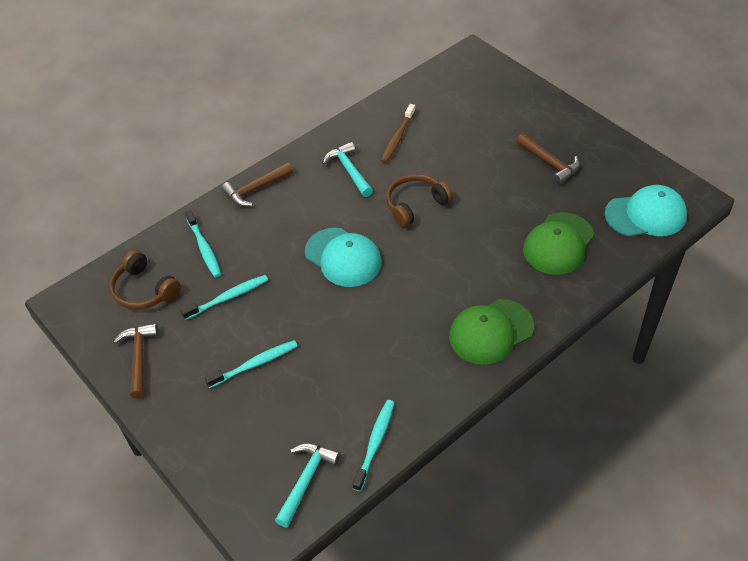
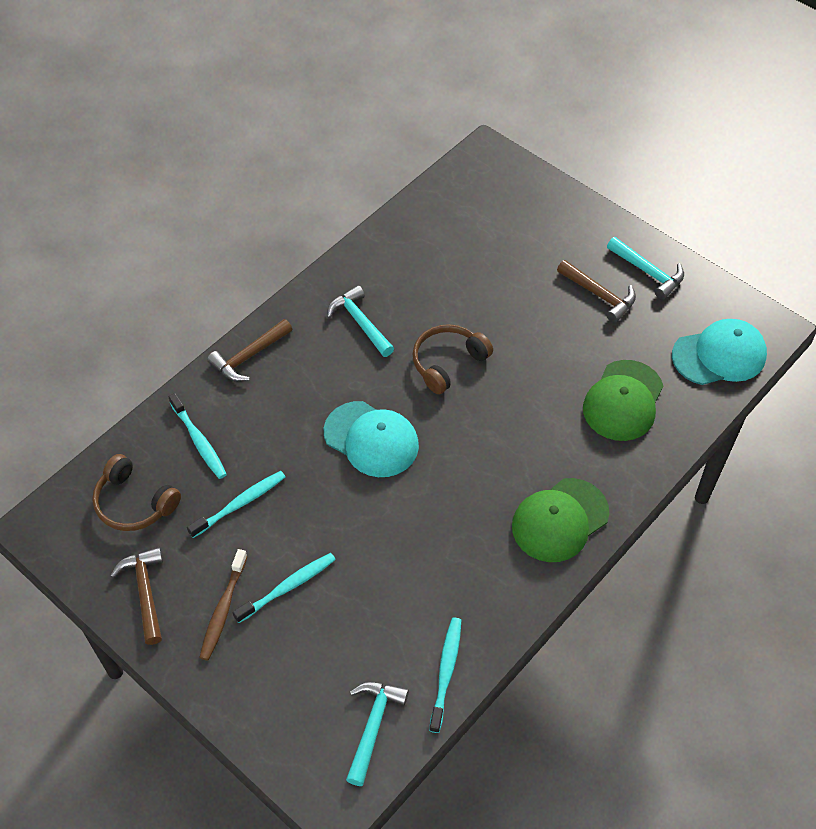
camera: 10 degrees left, 5 degrees up
(397, 138) = (412, 274): brown toothbrush -> brown toothbrush (223, 609)
(593, 148) = (648, 272): none -> turquoise hammer

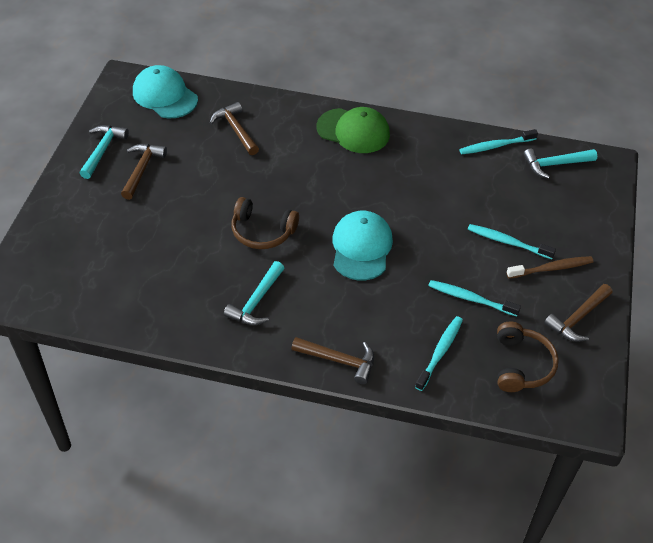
camera: 120 degrees left, 5 degrees down
(623, 401) = (236, 130): green cap -> brown hammer

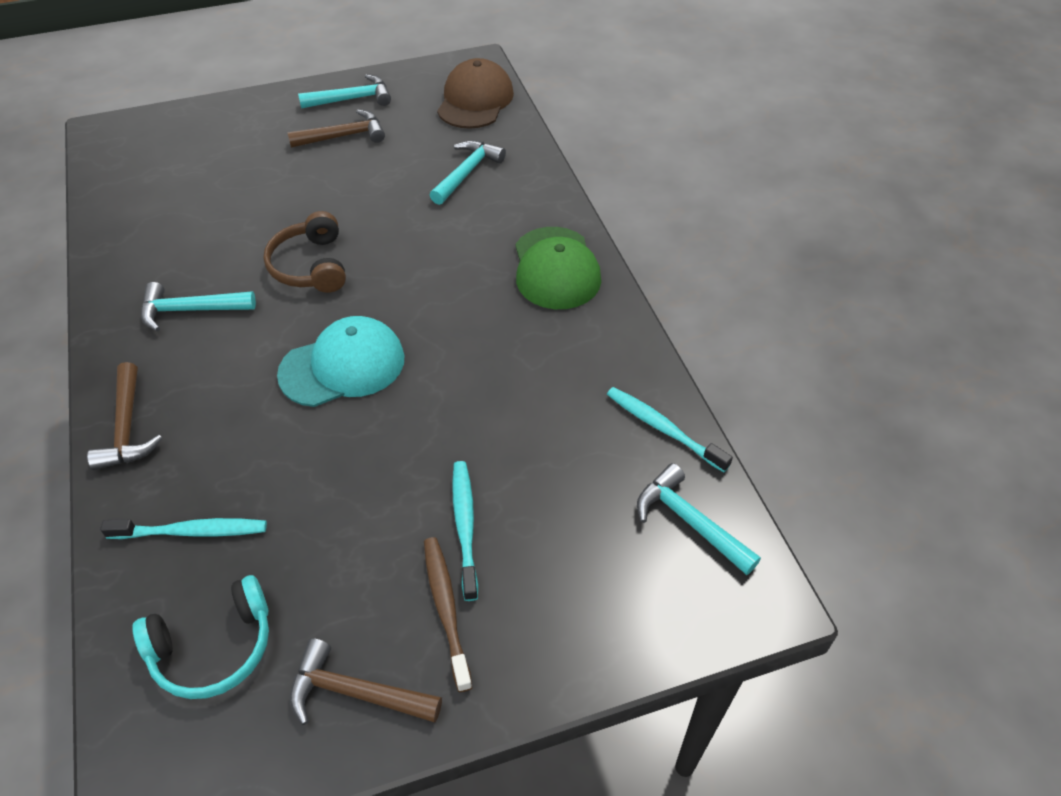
camera: 60 degrees right, 0 degrees up
(165, 95) = (475, 100): turquoise cap -> brown cap
(236, 130) = (467, 172): brown hammer -> turquoise hammer
(470, 299) = (317, 526): turquoise toothbrush -> none
(521, 365) = (213, 648): brown headphones -> turquoise headphones
(551, 268) = (446, 609): brown toothbrush -> brown toothbrush turned 150 degrees counterclockwise

